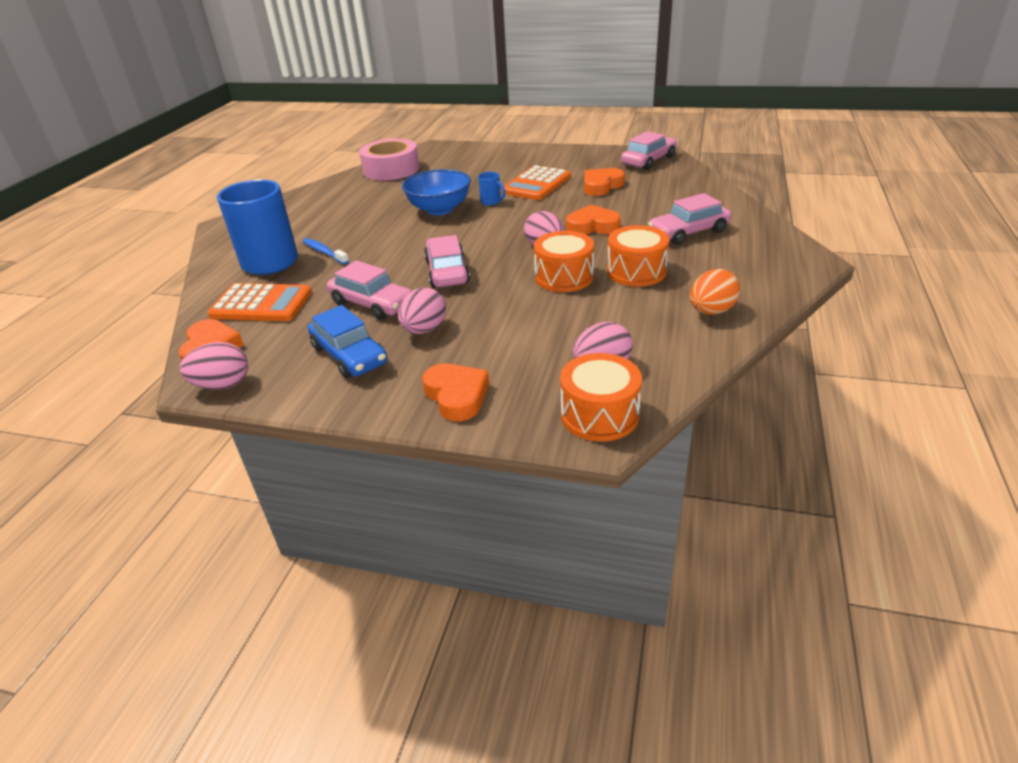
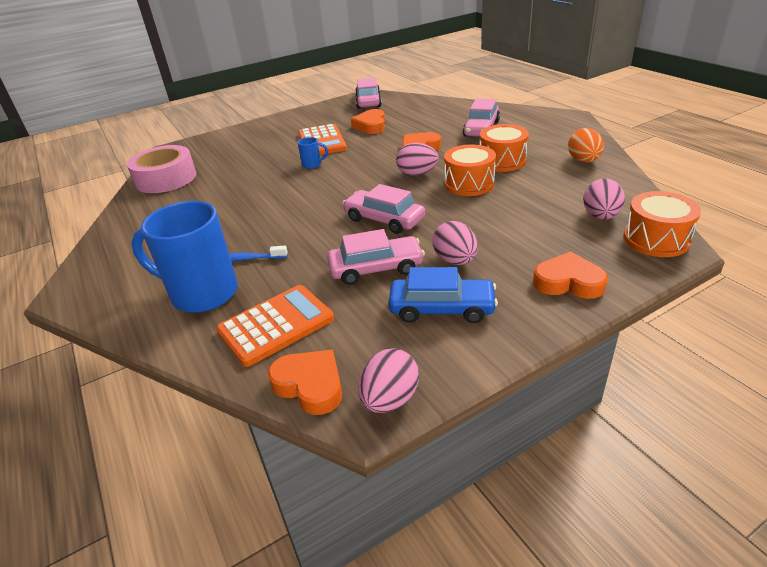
camera: 45 degrees left, 0 degrees up
(439, 209) = (280, 186): blue bowl -> none

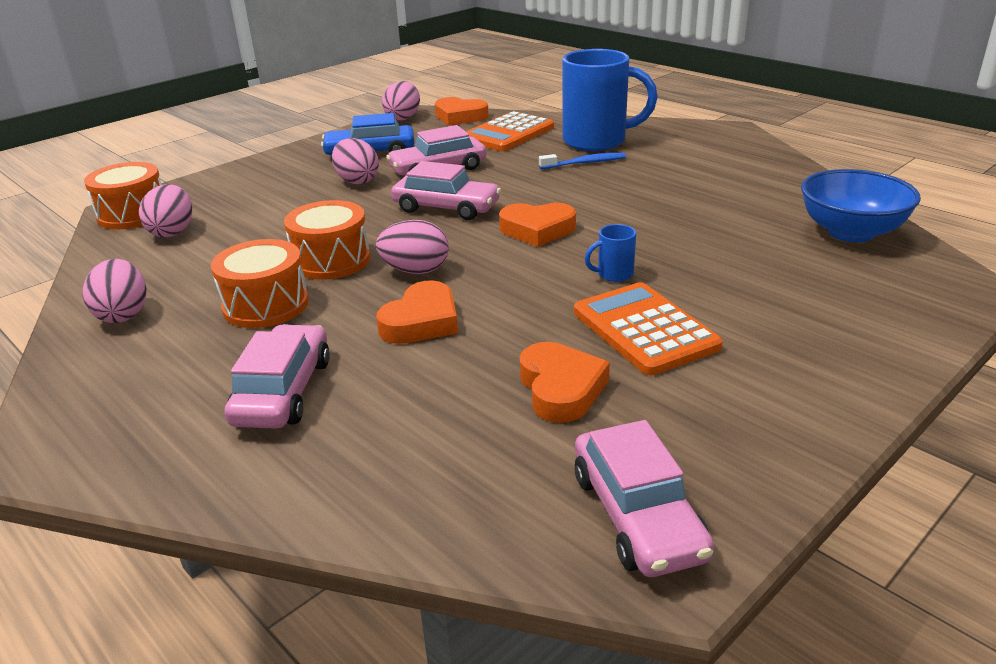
camera: 165 degrees right, 5 degrees down
(166, 178) = (850, 232): pink tape -> blue bowl
(568, 282) = (251, 176): orange heart -> orange heart (537, 230)
(583, 161) = (123, 314): orange egg -> pink egg

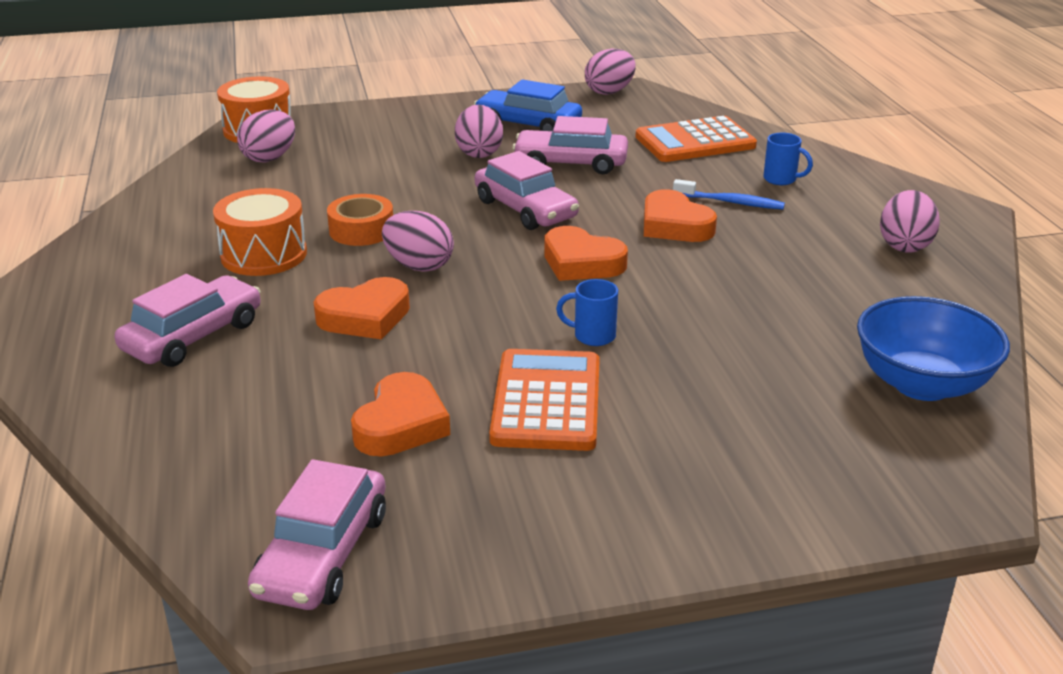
camera: 30 degrees right, 0 degrees up
(123, 314) = (156, 224): pink egg -> pink egg (904, 245)
(331, 260) = (361, 230): orange drum -> orange tape
(460, 117) = (670, 106): orange heart -> orange heart (674, 225)
(597, 141) = (781, 179): blue mug -> blue mug, size x0.41

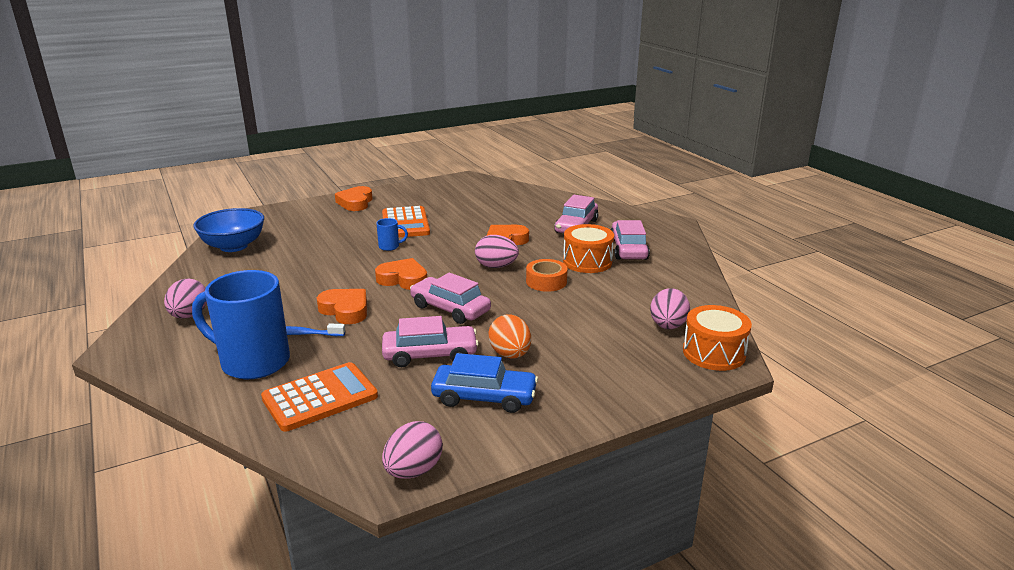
camera: 165 degrees right, 5 degrees down
(322, 554) = (465, 185): pink car -> pink car (628, 249)
(401, 424) = (461, 212): orange heart -> orange heart (355, 203)
(479, 153) = (510, 354): pink egg -> orange egg
(781, 179) = (253, 362): blue mug -> blue mug, size x2.44

